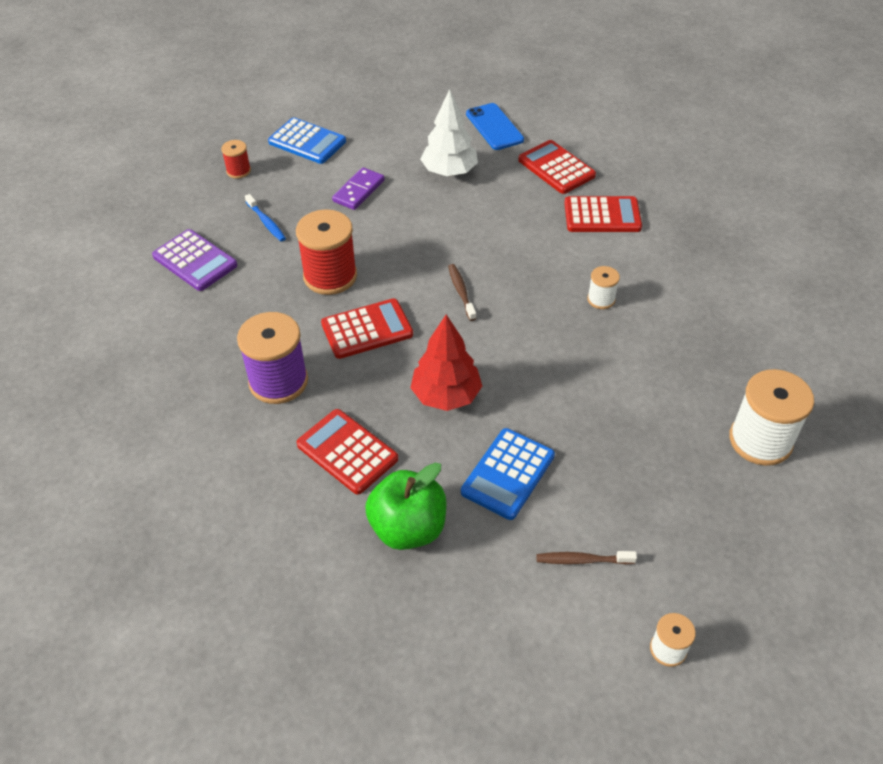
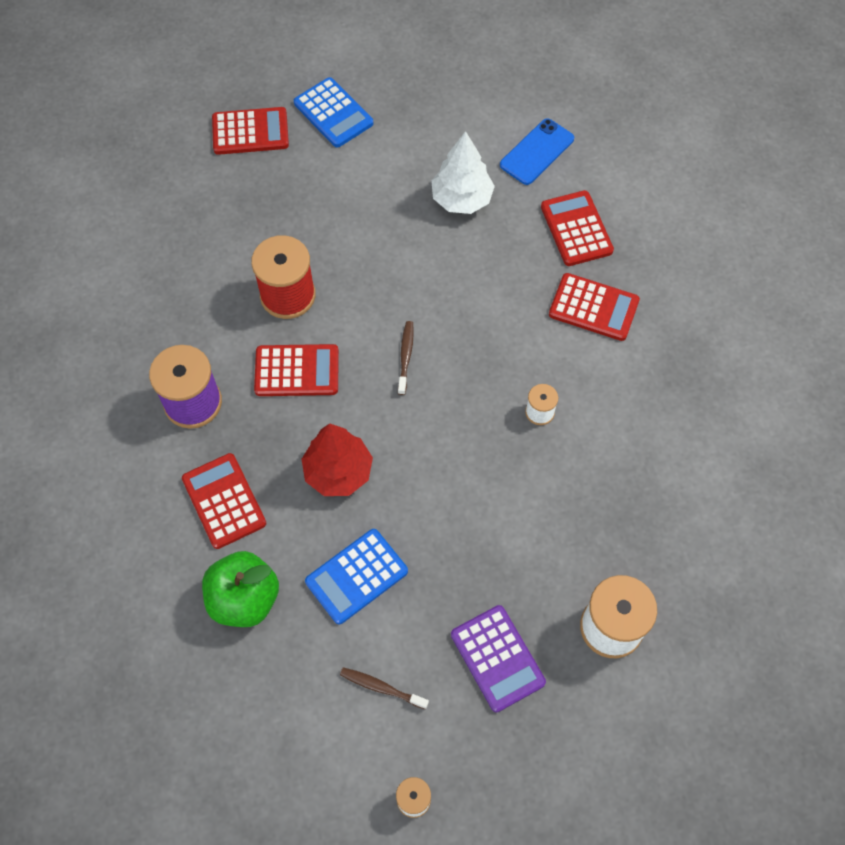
camera: 20 degrees right, 15 degrees up
(195, 261) = (168, 234): purple calculator -> purple calculator (497, 658)
(238, 171) = (250, 132): red spool -> red calculator
(266, 222) = (253, 208): blue toothbrush -> none
(359, 191) = (359, 196): purple domino -> none
(494, 127) = (537, 152): blue phone -> blue phone turned 45 degrees clockwise

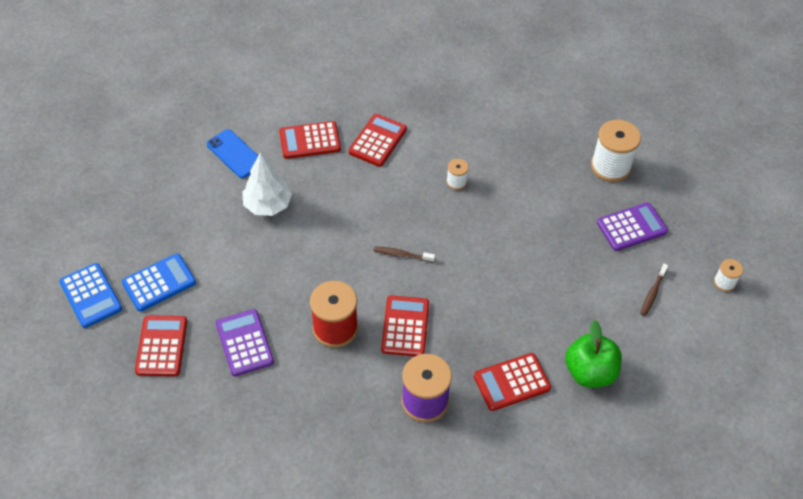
camera: 85 degrees left, 10 degrees down
(260, 207) = (244, 343): none -> purple calculator
(338, 472) = (493, 305): red tree -> none
(357, 576) = (574, 301): blue calculator -> blue calculator (91, 295)

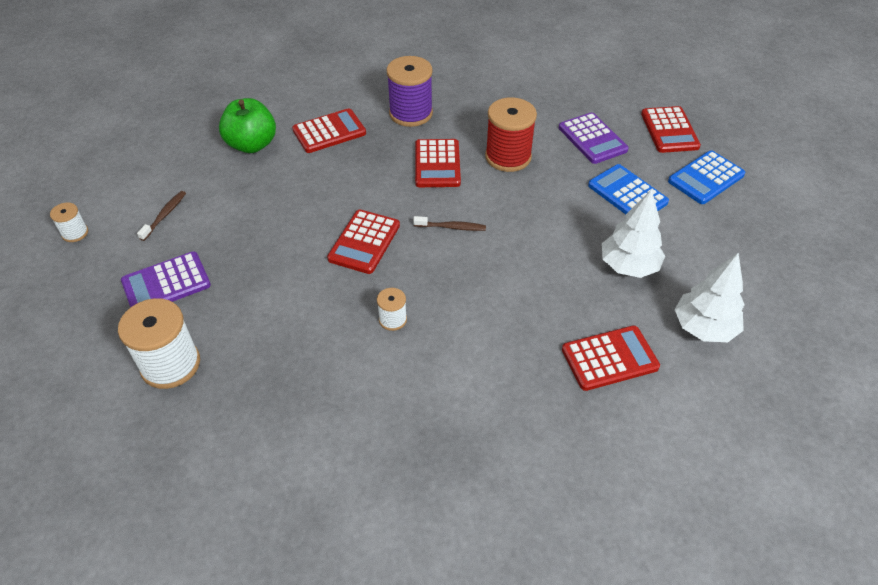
camera: 175 degrees right, 5 degrees down
(91, 295) = (766, 162): blue calculator -> blue calculator (627, 194)
(235, 154) = (704, 328): blue phone -> white tree
(377, 141) = (512, 369): red calculator -> red calculator (364, 242)

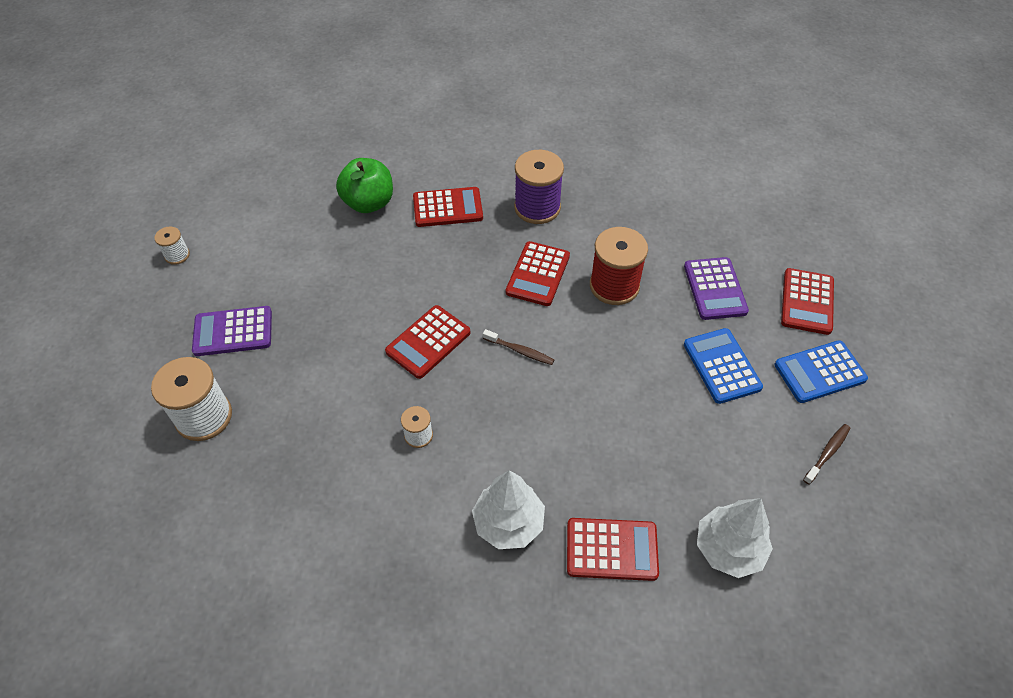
camera: 20 degrees right, 5 degrees up
(164, 215) = (260, 259): brown toothbrush -> brown toothbrush (827, 453)
(628, 266) = (682, 451): white tree -> white tree (508, 523)

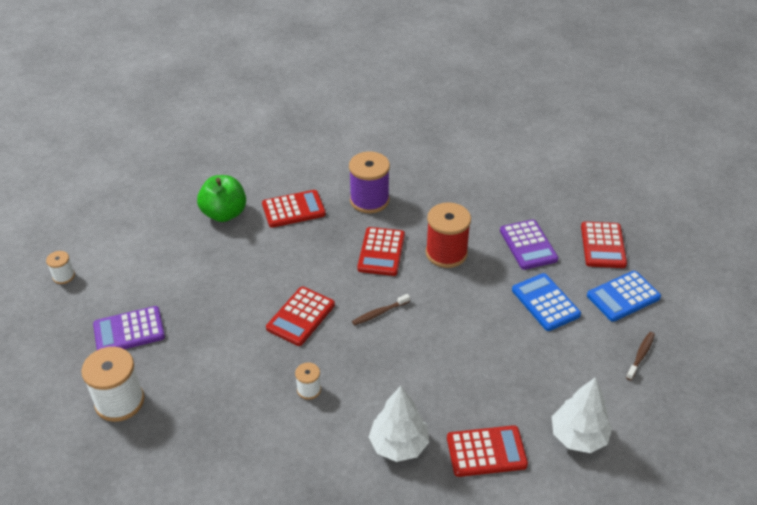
camera: 10 degrees left, 10 degrees down
(520, 351) = (379, 313): brown toothbrush -> brown toothbrush turned 135 degrees clockwise

